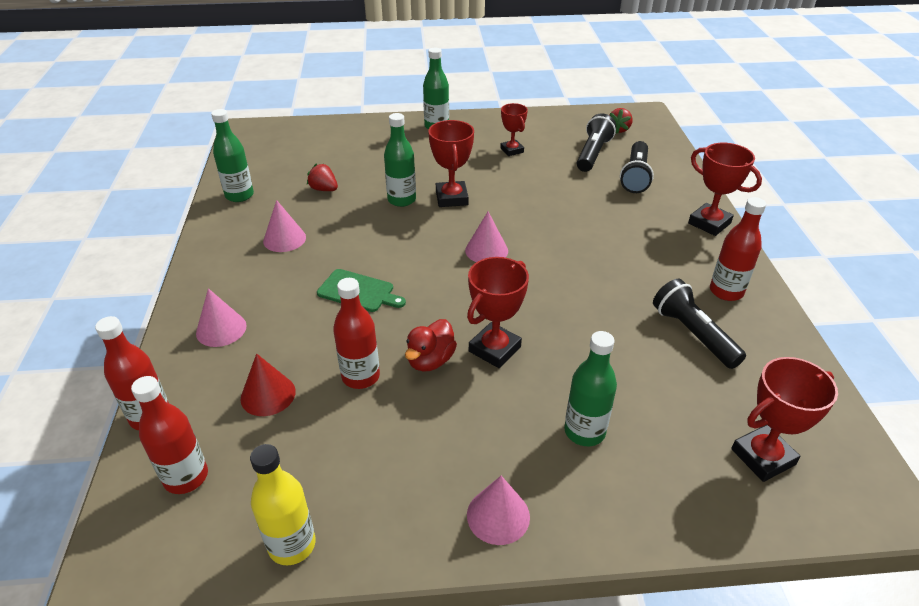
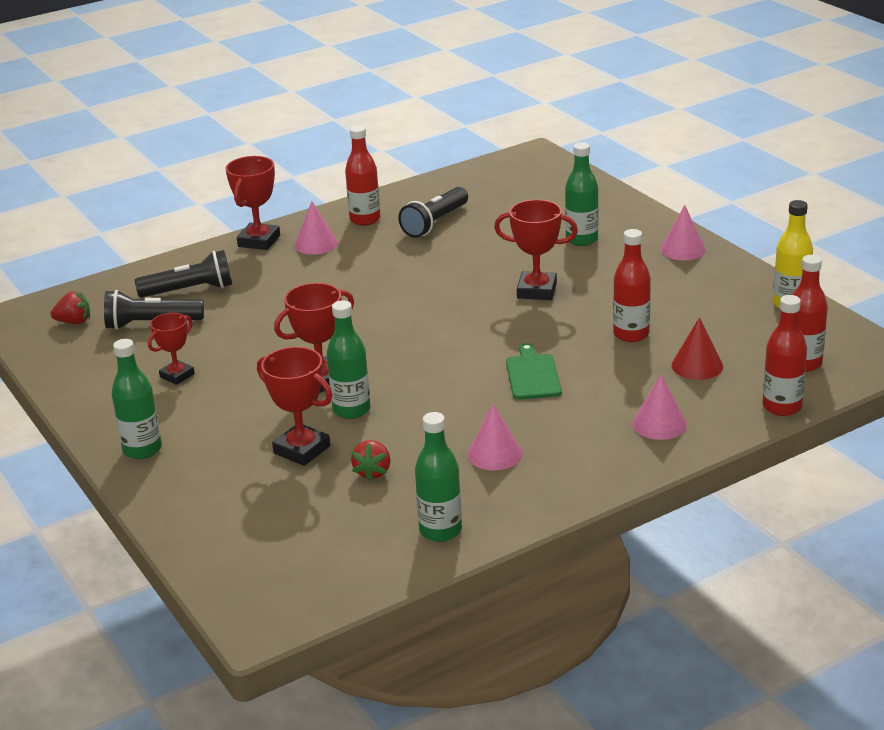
camera: 115 degrees left, 10 degrees down
(430, 360) = (579, 312): red duck -> none
(486, 250) = (403, 332): pink cone -> pink cone (316, 244)
(762, 457) = (537, 186): red trophy -> red trophy (302, 450)

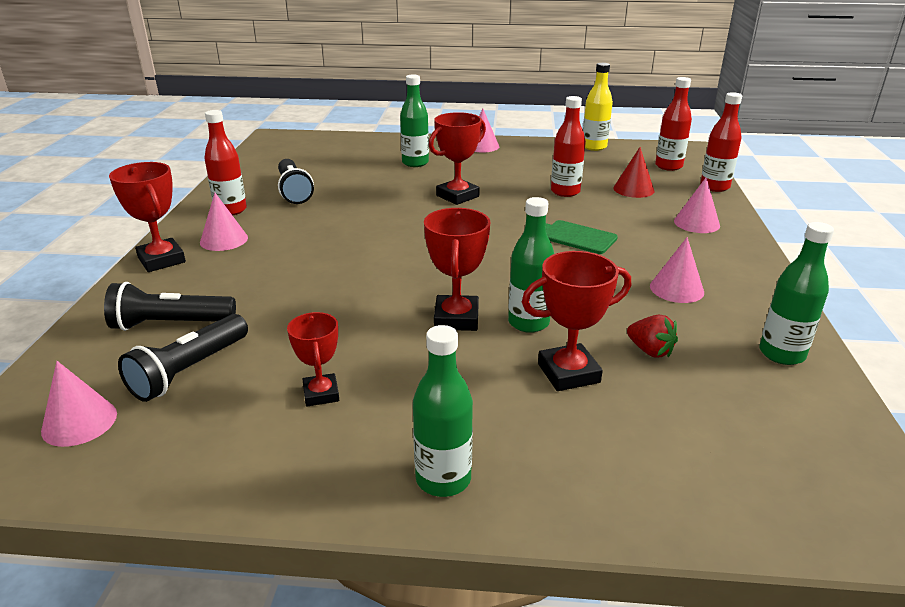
camera: 55 degrees left, 0 degrees up
(74, 322) = (79, 422): red strawberry -> pink cone
(190, 290) = (171, 324): black flashlight -> black flashlight turned 120 degrees counterclockwise

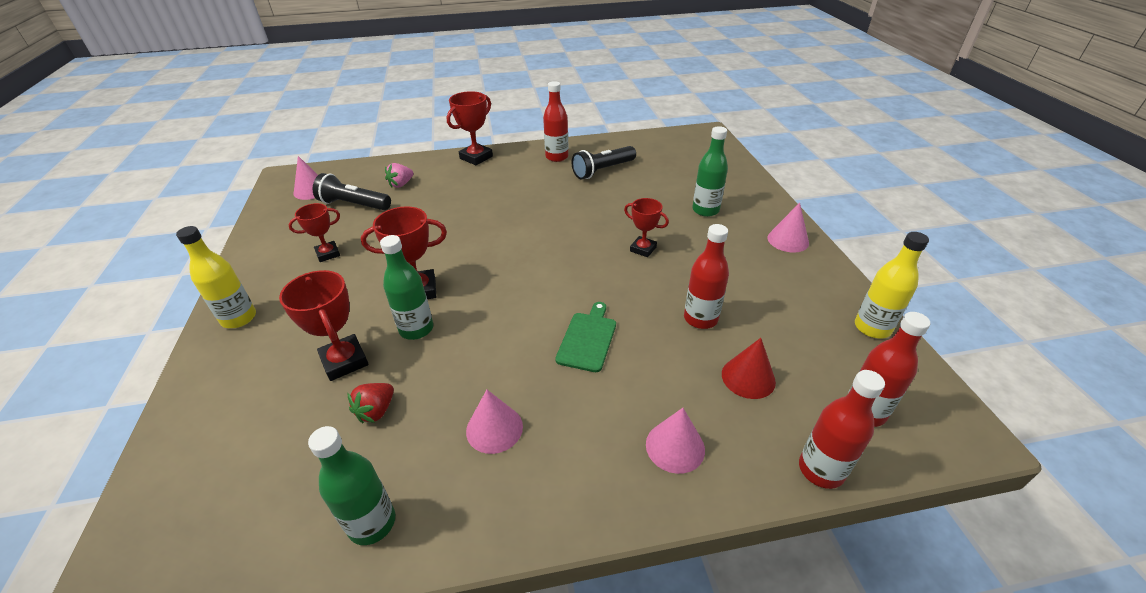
camera: 75 degrees right, 10 degrees up
(171, 324) = (401, 184): black flashlight -> pink strawberry
(224, 240) = (510, 168): pink cone -> none
(443, 479) = (239, 318): green bottle -> yellow bottle
(457, 196) = (643, 249): red trophy -> red trophy, size x0.66

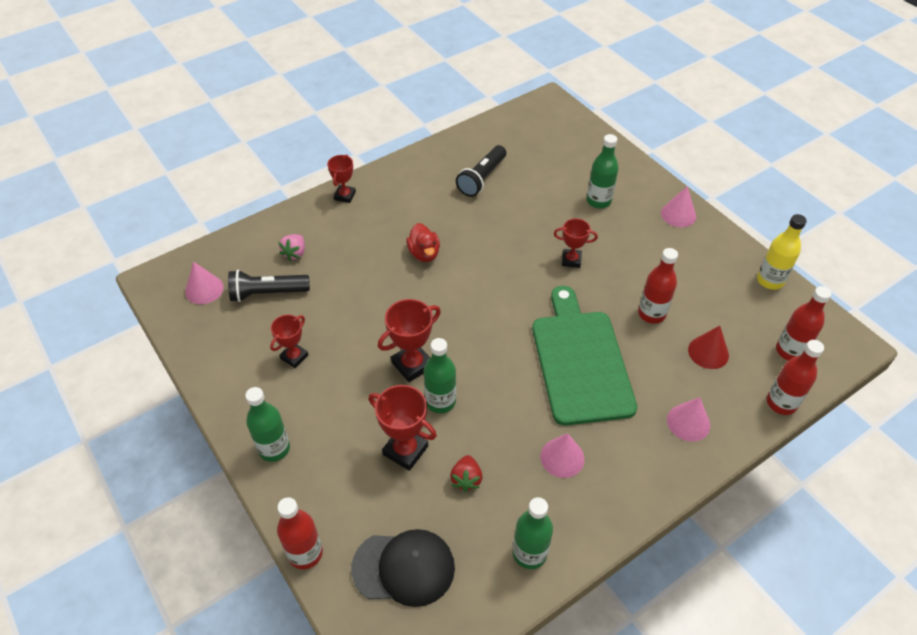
camera: 25 degrees left, 10 degrees up
(233, 477) = (404, 568): none -> black cap
(239, 318) = (274, 448): yellow bottle -> green bottle
(476, 157) = (345, 196): red trophy -> red trophy, size x0.66
(506, 210) = (424, 253): none -> red duck
(557, 157) = (426, 173): red bottle -> red bottle (305, 553)
(588, 339) = (581, 361): green cutting board -> green cutting board, size x2.13

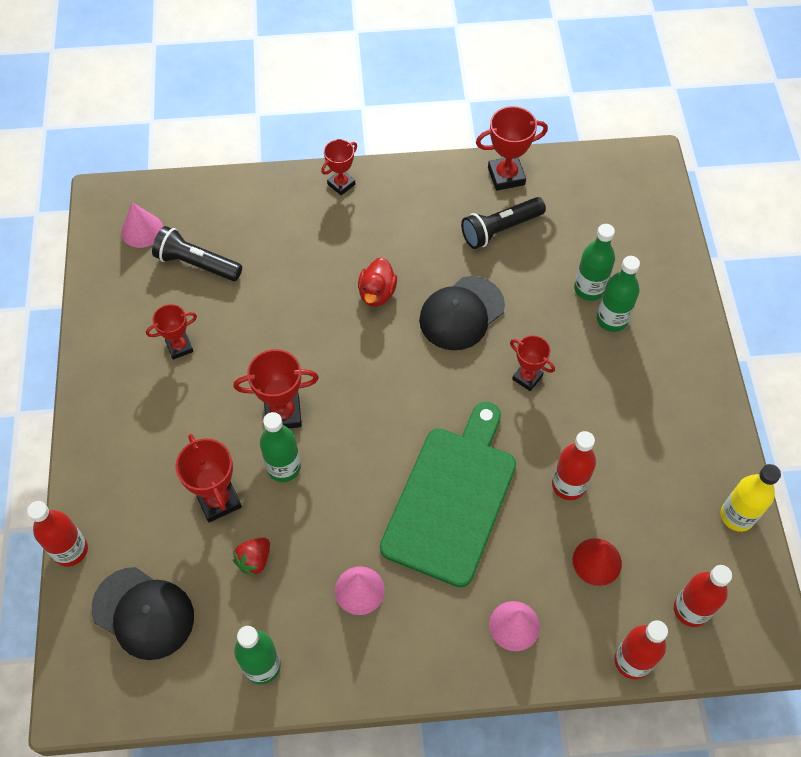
camera: 30 degrees right, 10 degrees up
(274, 448) = (105, 433): green bottle -> green bottle (589, 289)
(295, 253) = (250, 230): pink strawberry -> none
(461, 145) = (506, 176): none -> red trophy
(495, 240) = (461, 313): none -> black cap
(678, 214) = (693, 381): pink cone -> none

